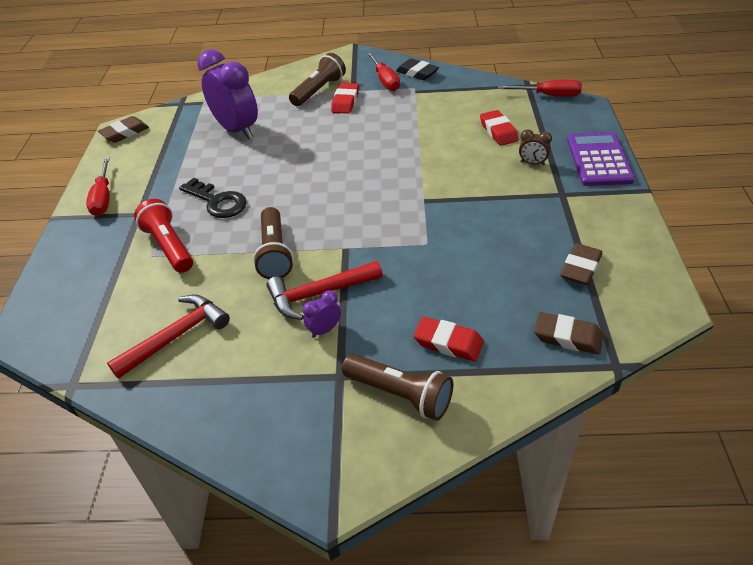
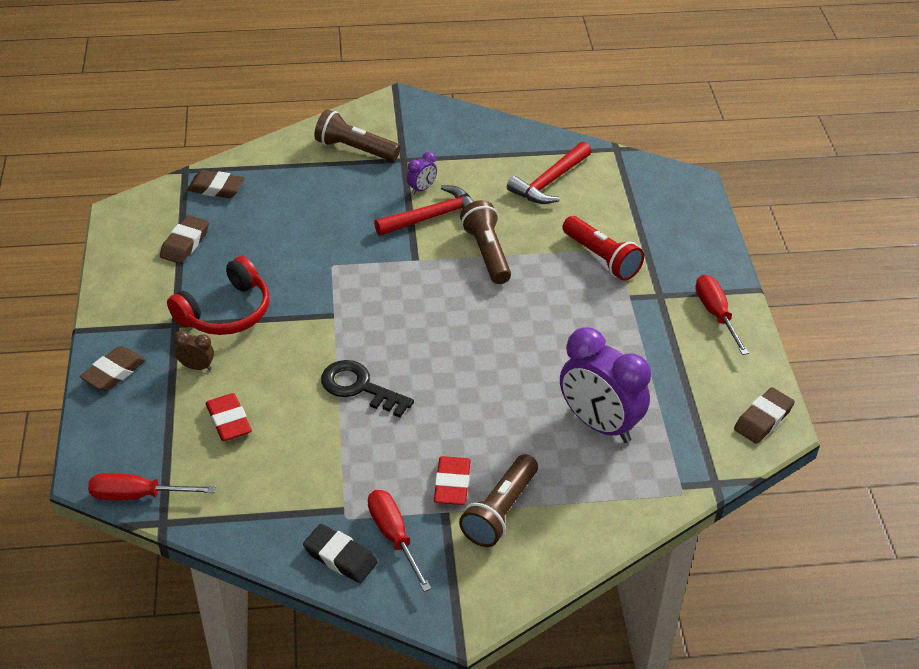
camera: 170 degrees right, 0 degrees up
(217, 201) = (574, 311): black key -> black key (359, 387)
(448, 342) = (316, 182): red eraser -> none
(519, 203) = (226, 312): none -> red headphones
(599, 160) = (114, 372): purple calculator -> brown eraser

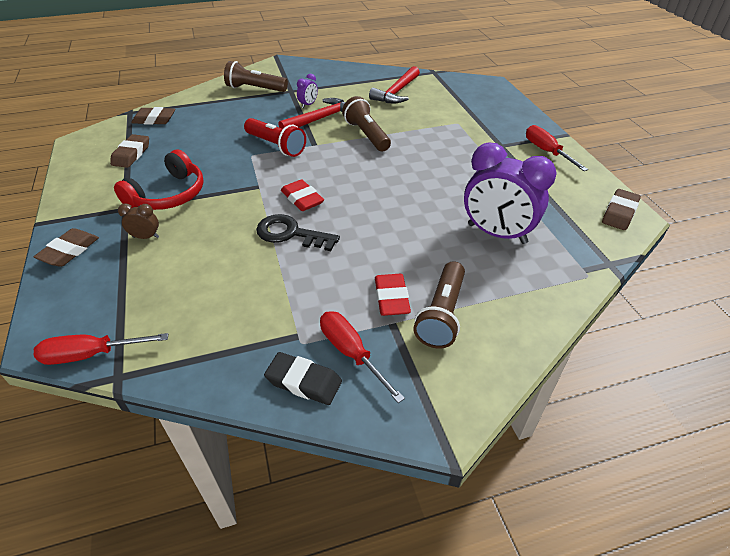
camera: 10 degrees left, 0 degrees up
(228, 421) = (178, 275): red eraser -> red eraser (302, 199)
(602, 258) = (450, 129): red flashlight -> red flashlight (276, 146)

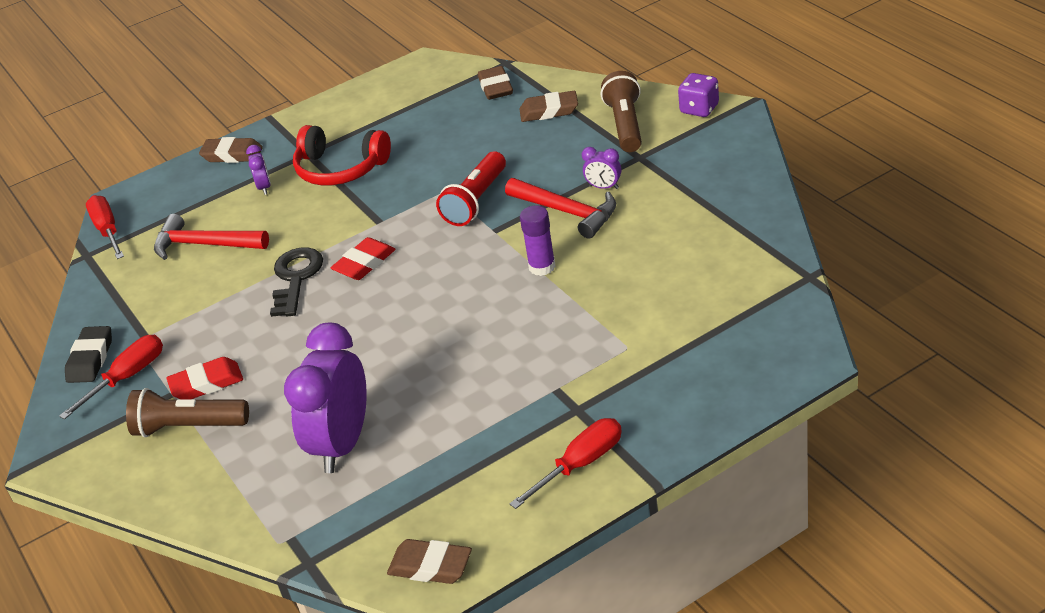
camera: 80 degrees right, 5 degrees down
(131, 154) = (410, 109): brown eraser -> brown eraser (549, 111)
(146, 237) = (264, 187): brown clock -> purple clock
(266, 69) = (699, 109): none -> purple dice
(366, 135) = (542, 267): brown flashlight -> purple glue stick
(396, 92) = (698, 257): red hammer -> red hammer (204, 245)

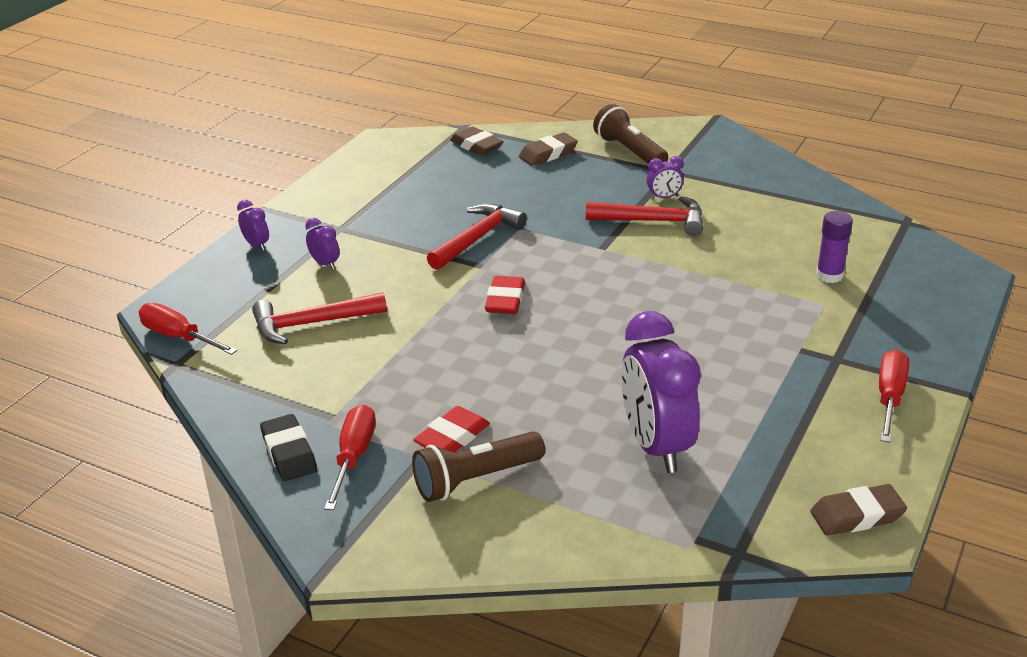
camera: 35 degrees left, 5 degrees down
(232, 155) = (256, 245): brown eraser -> purple clock
(296, 278) = (447, 328): black key -> none
(340, 169) = (391, 233): red headphones -> none
(402, 192) = (477, 238): none -> red hammer
(476, 201) = (559, 230): red flashlight -> none
(542, 267) = (679, 265): purple glue stick -> purple glue stick (829, 275)
(699, 109) = (679, 130): purple dice -> none

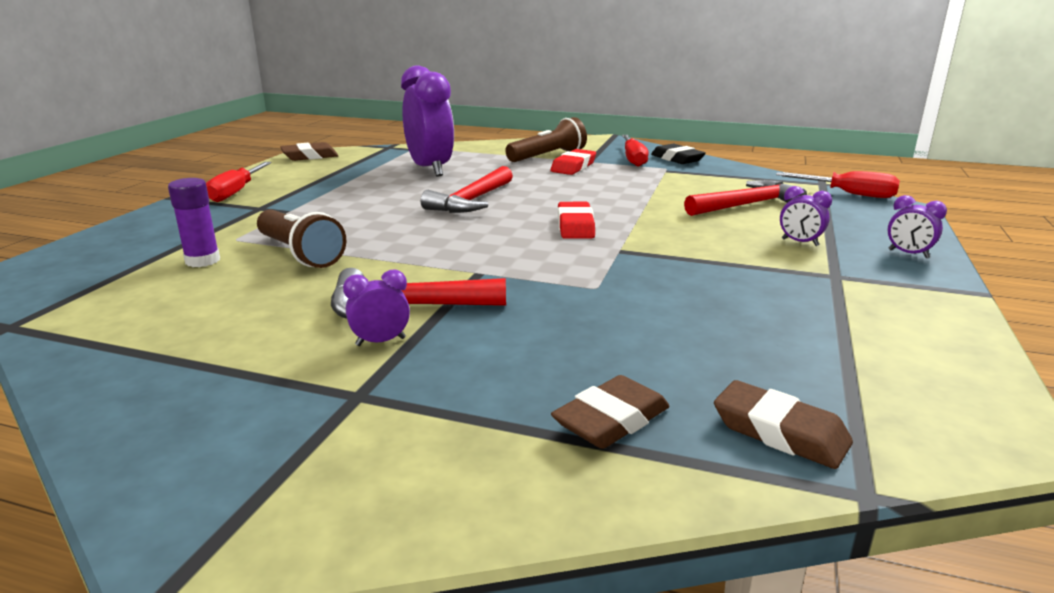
camera: 170 degrees right, 10 degrees down
(477, 238) = (645, 274): red hammer -> red hammer (472, 201)
(629, 151) = (434, 439): brown flashlight -> brown flashlight (300, 254)

